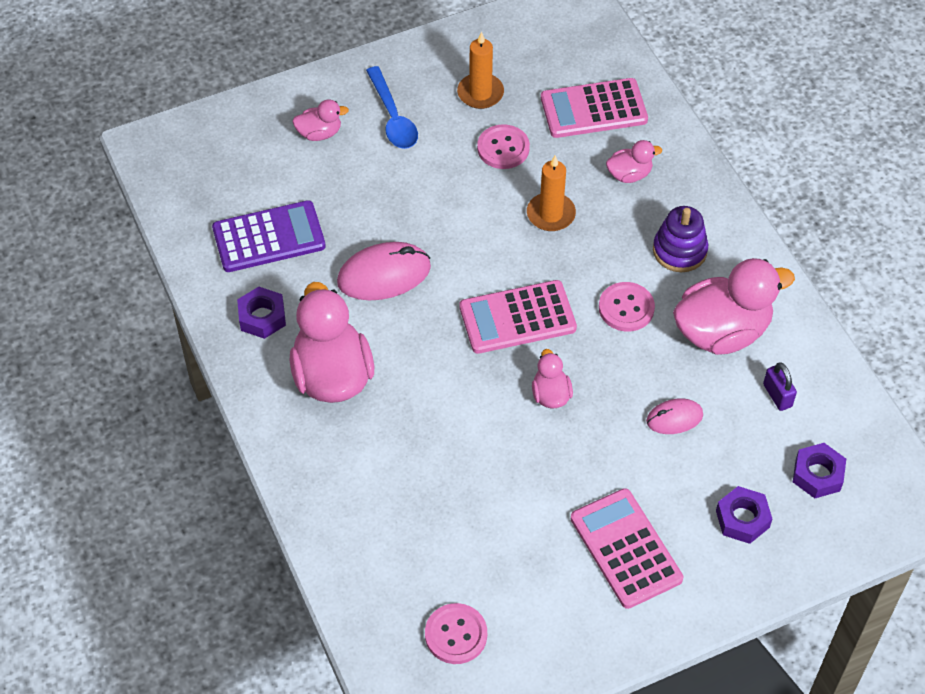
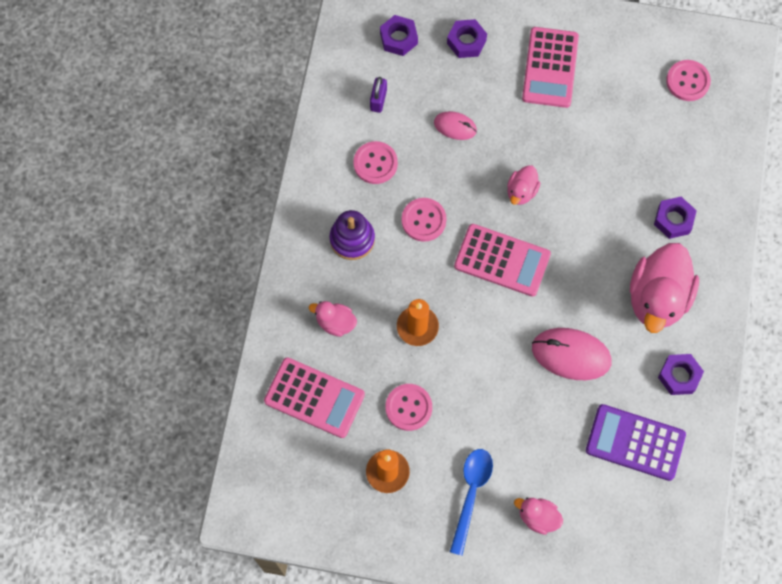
camera: 145 degrees left, 15 degrees up
(367, 464) = (673, 220): none -> purple nut
(722, 332) = (375, 163): pink duck -> pink button

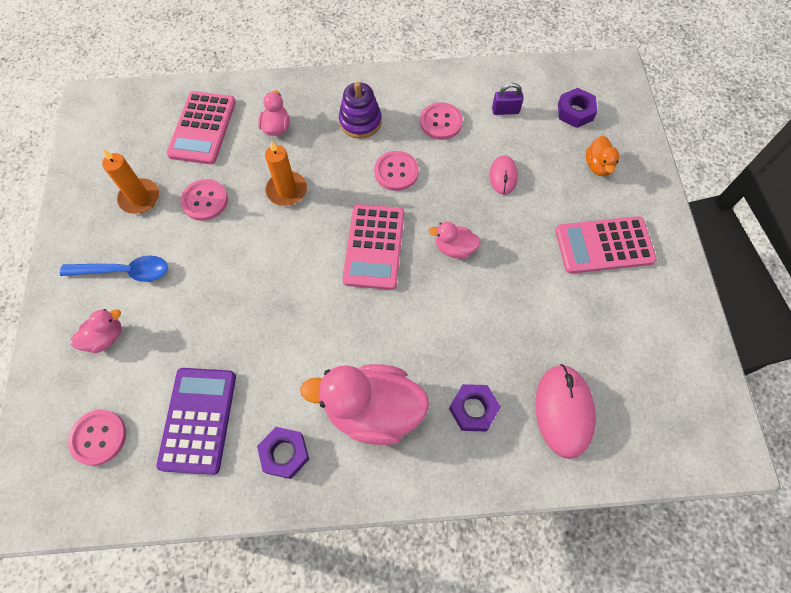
camera: 75 degrees right, 5 degrees down
(466, 41) = (598, 166): purple nut -> orange duck
(538, 517) = (105, 337): pink duck -> pink duck turned 45 degrees clockwise
(571, 355) = (287, 333): pink mouse -> pink mouse (564, 411)
(687, 81) = (653, 391): pink button -> pink button (98, 437)

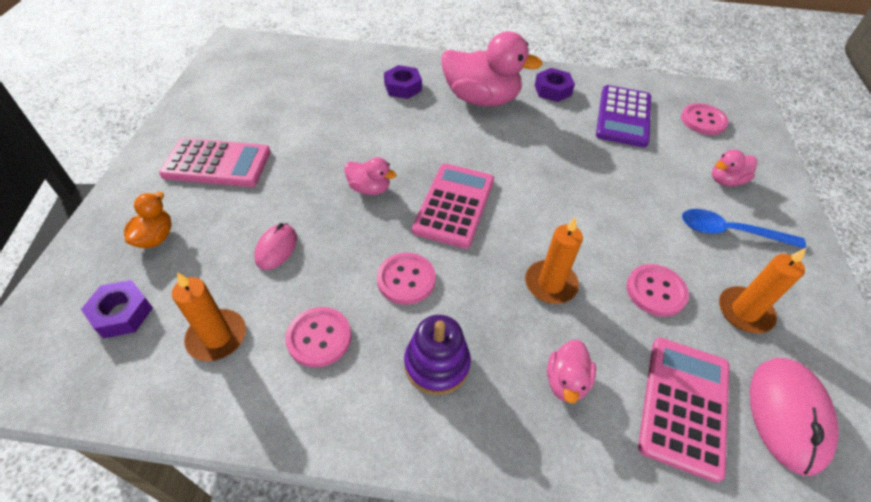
camera: 170 degrees left, 15 degrees down
(505, 110) = (217, 337): purple padlock -> orange candle
(564, 411) = (334, 76): pink mouse -> pink mouse (787, 415)

